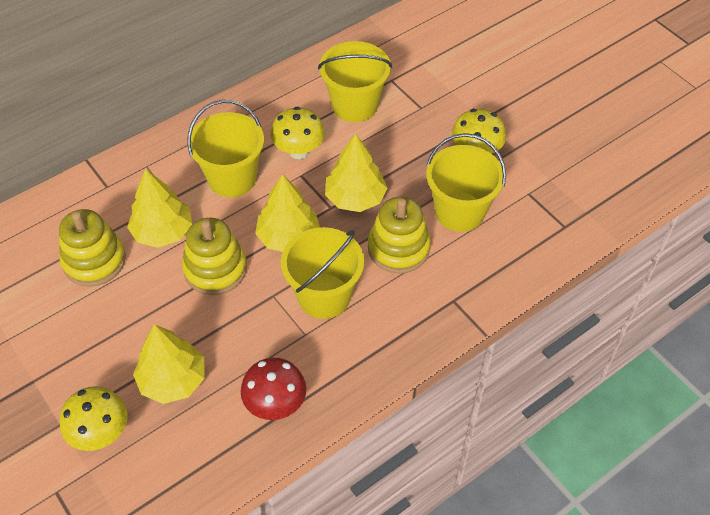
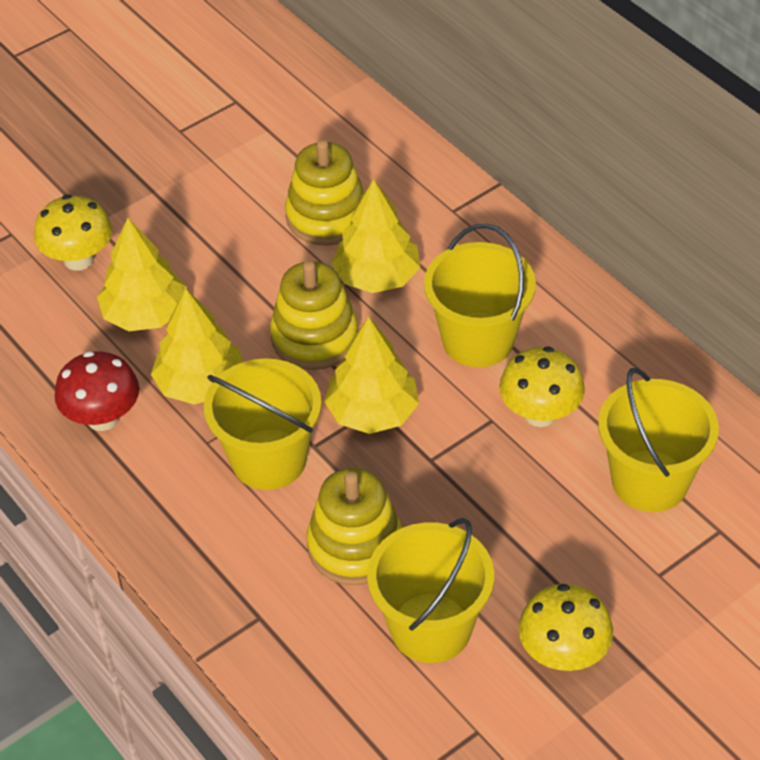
camera: 90 degrees right, 5 degrees down
(355, 198) = (451, 489): yellow tree -> yellow tree (200, 384)

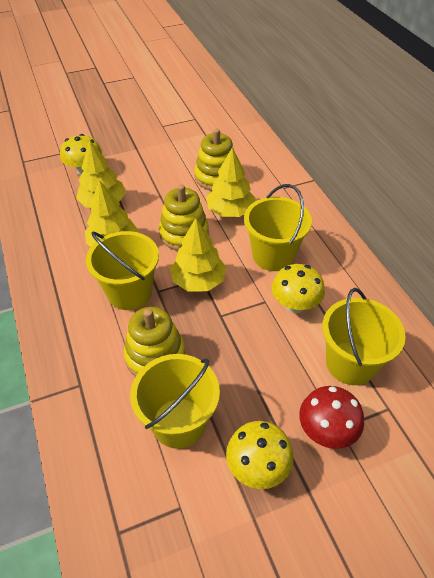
camera: 15 degrees right, 0 degrees up
(102, 418) = (54, 248): red mushroom -> red mushroom (326, 431)

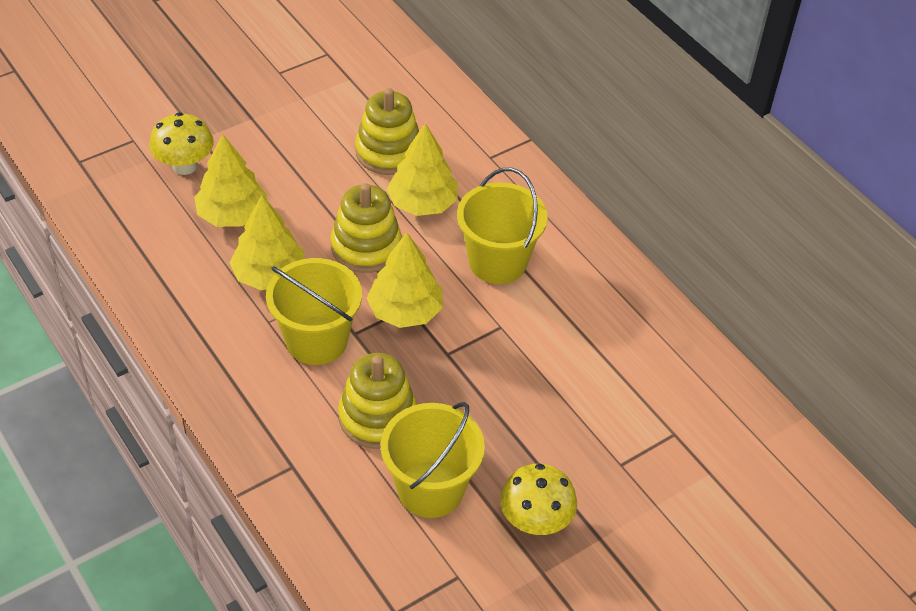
camera: 15 degrees left, 0 degrees up
(295, 305) = (540, 326): yellow mushroom -> none
(326, 431) = (606, 470): red mushroom -> none
(350, 363) = (622, 388): yellow bucket -> none

